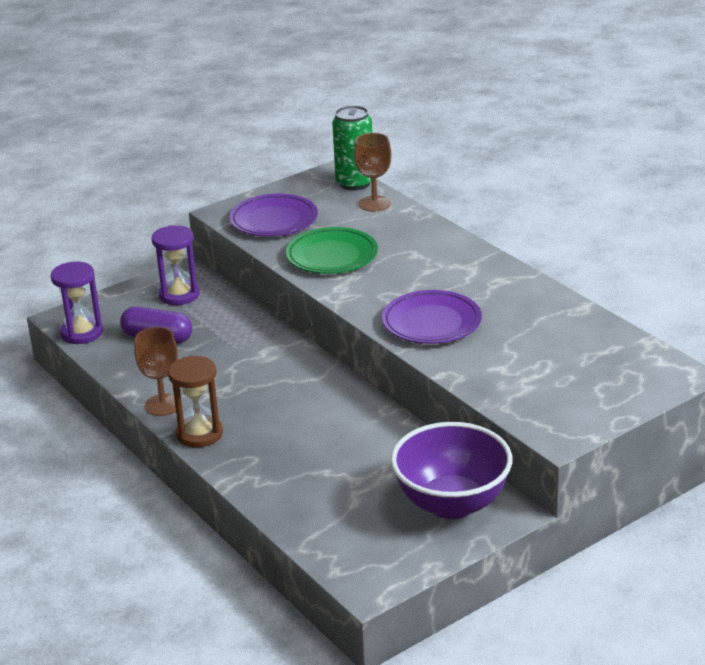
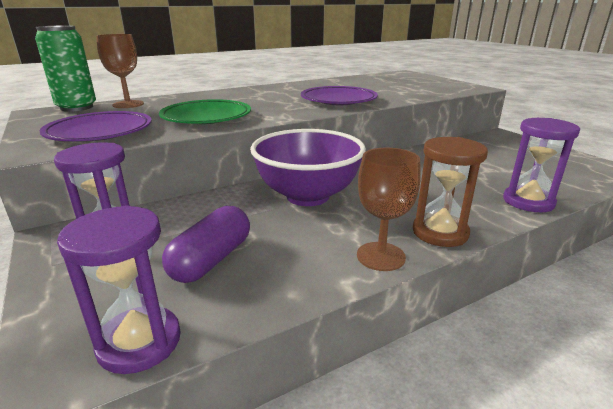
camera: 85 degrees left, 5 degrees down
(265, 492) = (528, 201): none -> purple hourglass
(452, 504) = (501, 145): purple bowl -> purple bowl (307, 196)

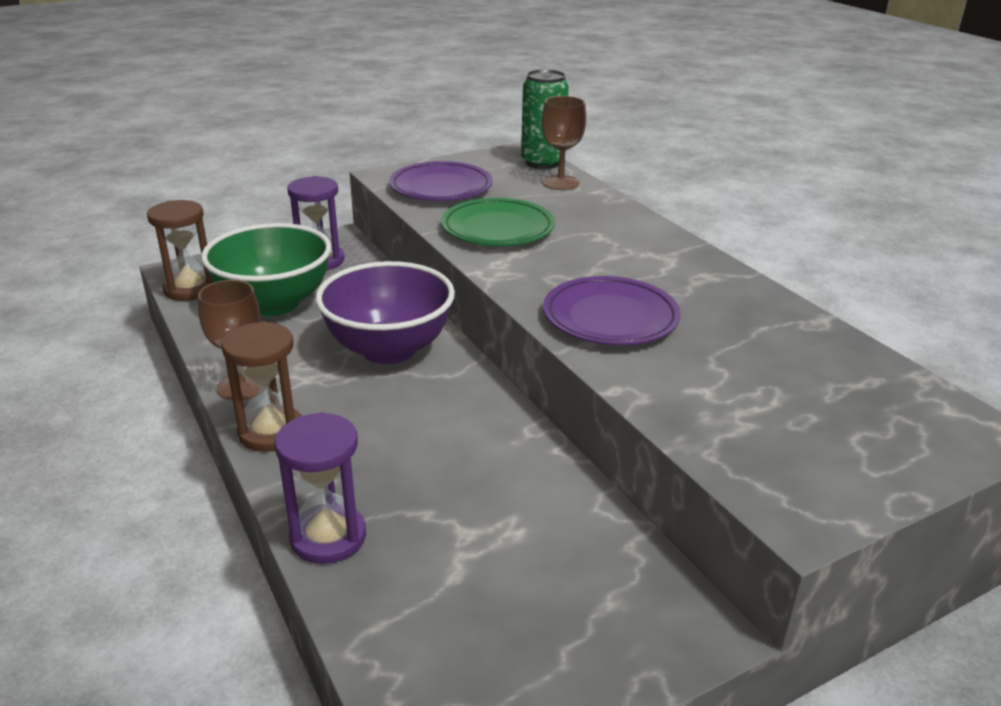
camera: 90 degrees right, 5 degrees up
(139, 342) = (190, 289): purple hourglass -> brown hourglass
(212, 259) = (274, 303): purple capsule -> green bowl

